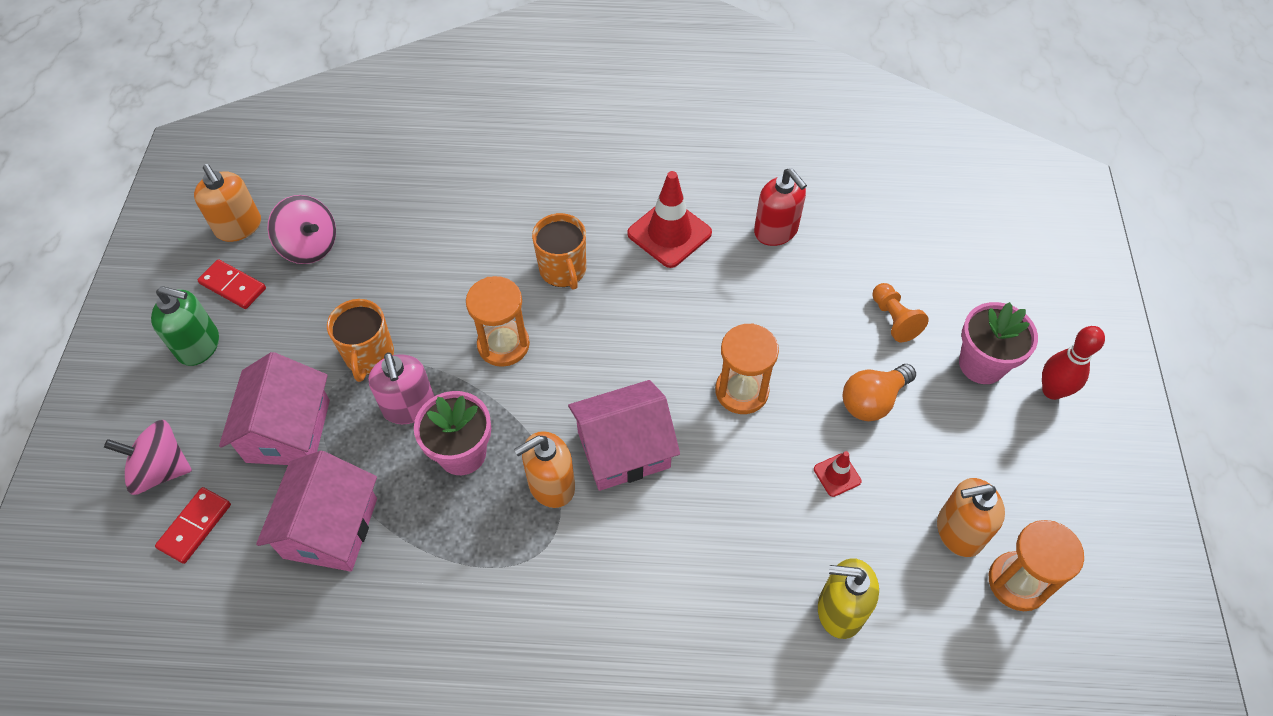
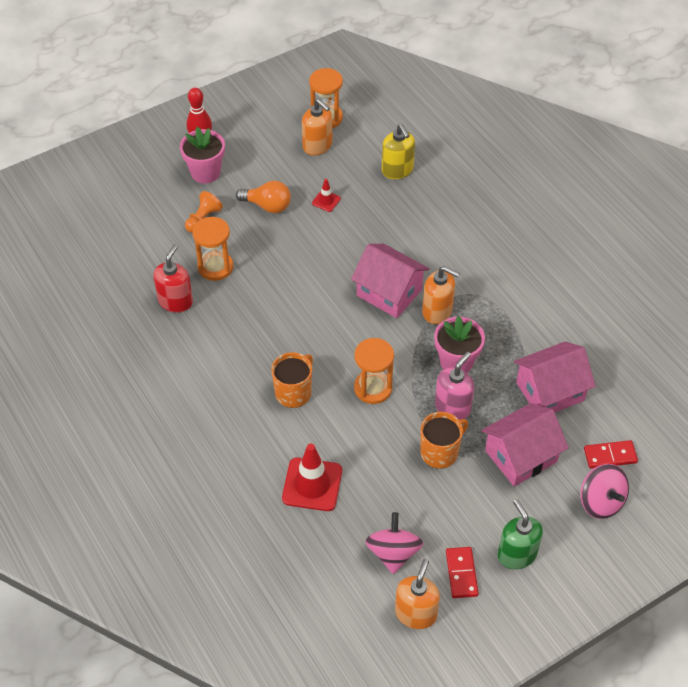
camera: 125 degrees left, 5 degrees down
(669, 233) = (220, 354): red traffic cone -> red traffic cone (312, 484)
(741, 391) = (308, 261): orange hourglass -> orange hourglass (215, 267)

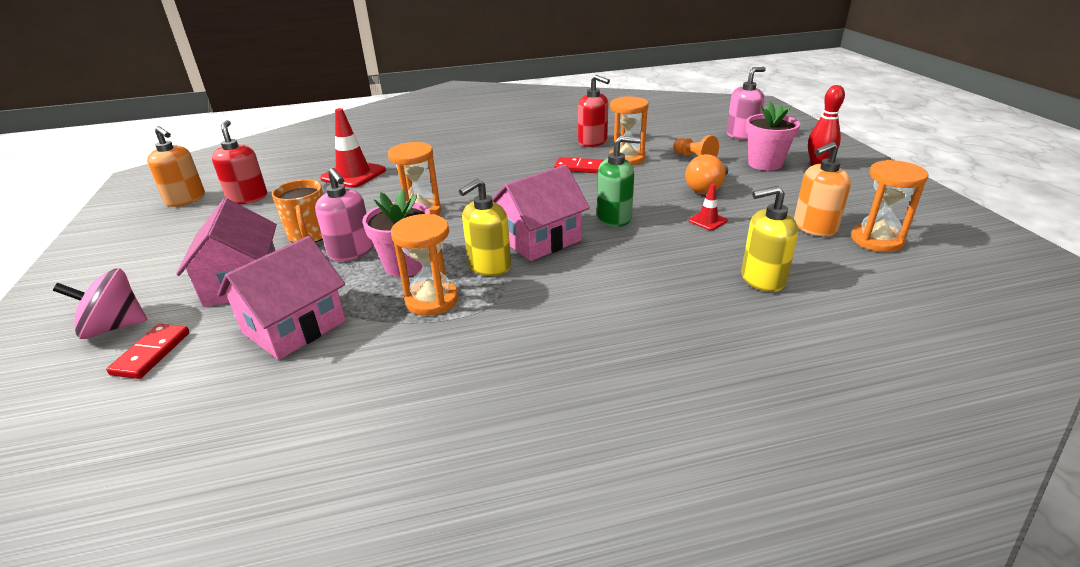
camera: 110 degrees right, 20 degrees down
(135, 190) = (742, 135): none -> pink soap dispenser
(294, 392) = (452, 177): orange mug -> none
(393, 553) = (248, 198): pink spinning top -> red soap dispenser
(437, 311) = (489, 266): orange soap dispenser -> yellow soap dispenser
(461, 573) = (182, 225): red domino -> red domino (578, 168)
(490, 329) = (432, 300): none -> orange hourglass
(516, 554) = (152, 256): green soap dispenser -> green soap dispenser (614, 218)
(550, 391) = (294, 326): pink house -> pink house turned 45 degrees clockwise

